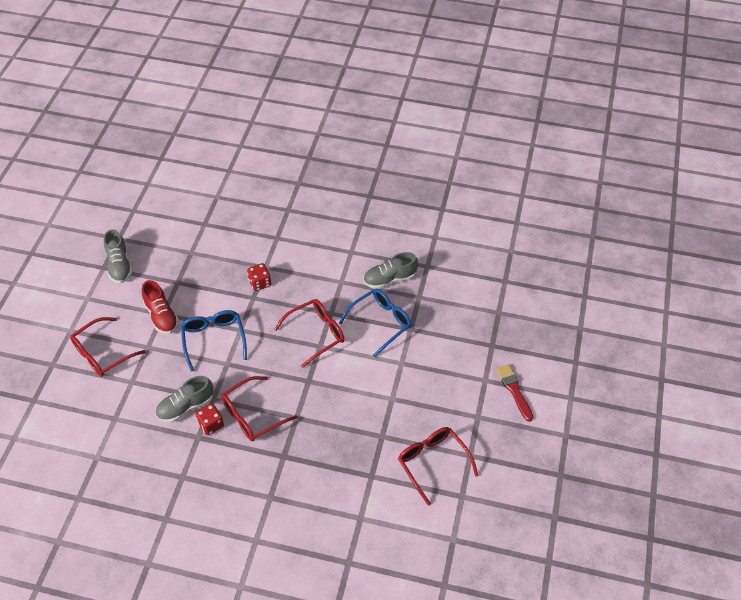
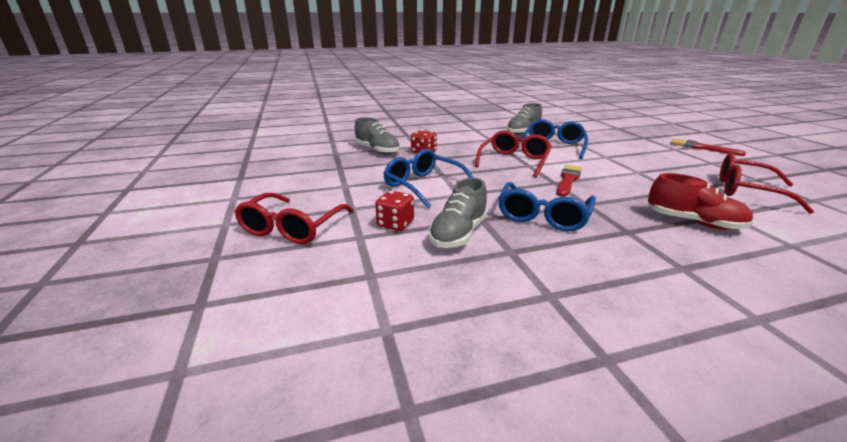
camera: 30 degrees left, 25 degrees down
(119, 265) = (260, 173): grey shoe -> grey shoe (377, 150)
(161, 316) = (345, 187): red shoe -> red shoe (693, 222)
(211, 424) = (510, 236): red dice -> red dice (395, 224)
(252, 415) = (543, 216): red glasses -> blue glasses
(322, 382) = (568, 180): none -> red brush

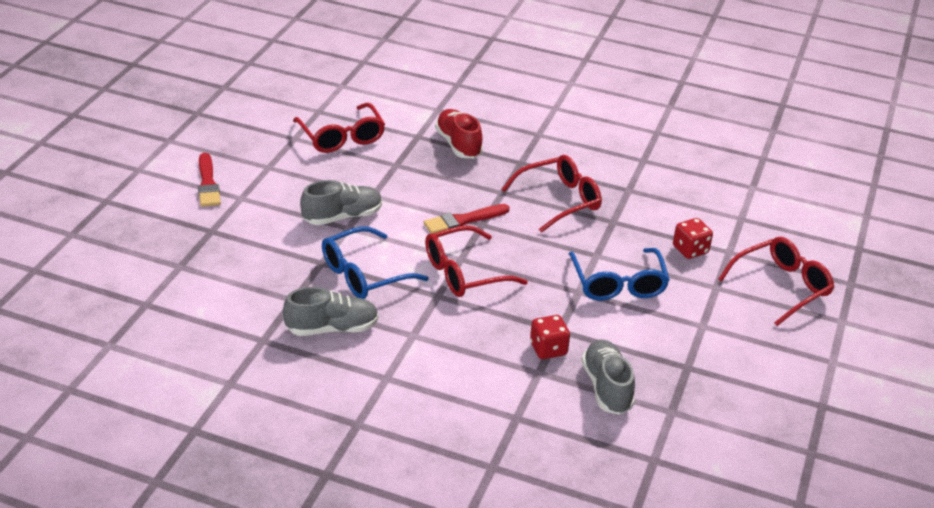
camera: 145 degrees left, 10 degrees up
(458, 234) = (649, 218): grey shoe -> grey shoe (342, 217)
(543, 216) = (559, 200): blue glasses -> red glasses

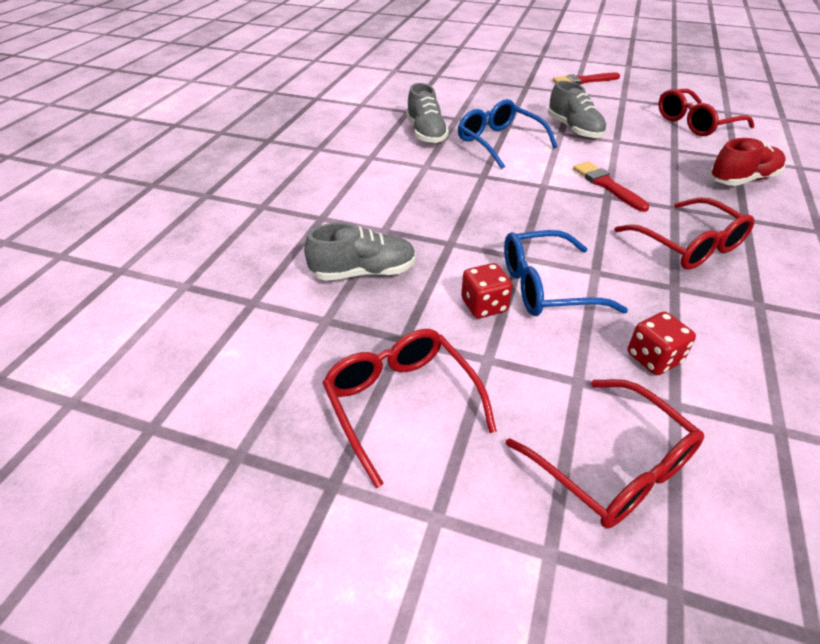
camera: 90 degrees right, 5 degrees up
(464, 273) = (522, 187): red glasses -> red glasses (401, 403)
(548, 349) = (419, 235): red dice -> red dice (484, 305)

